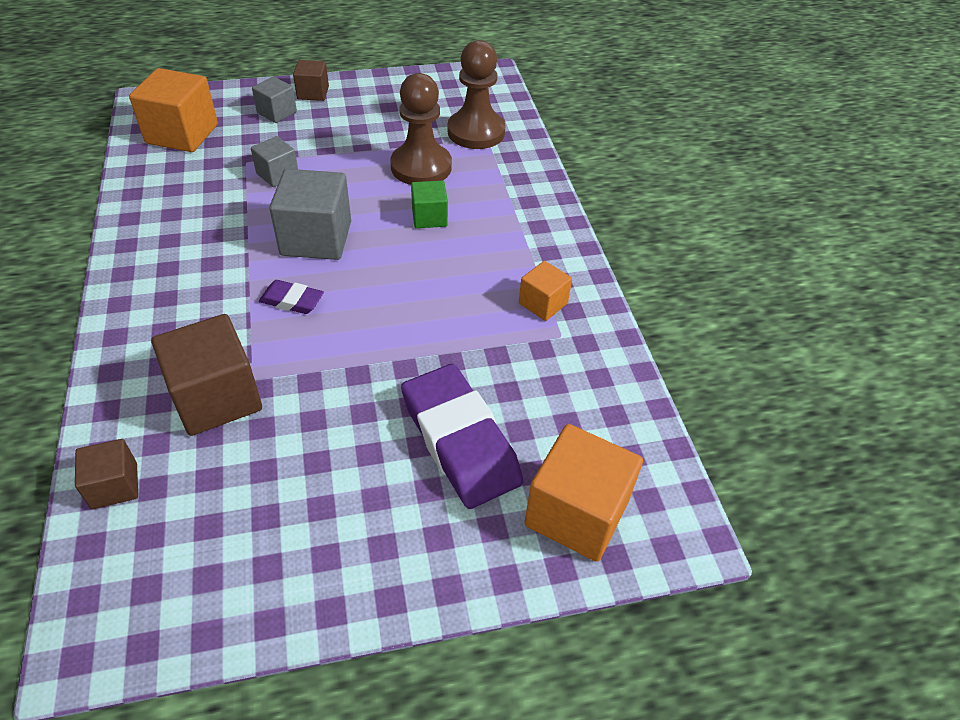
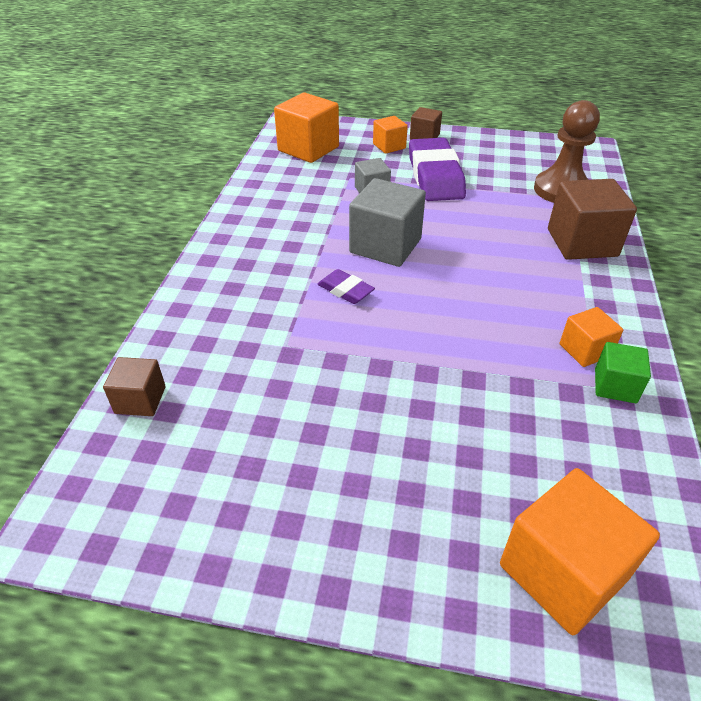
camera: 25 degrees right, 5 degrees down
(216, 397) = (251, 352): brown cube -> brown cube (582, 243)
(277, 112) = (389, 146): grey cube -> orange cube
(421, 167) = (500, 208): brown pawn -> none
(429, 217) = (494, 250): green cube -> green cube (615, 386)
(460, 441) = (458, 456): purple eraser -> purple eraser (435, 176)

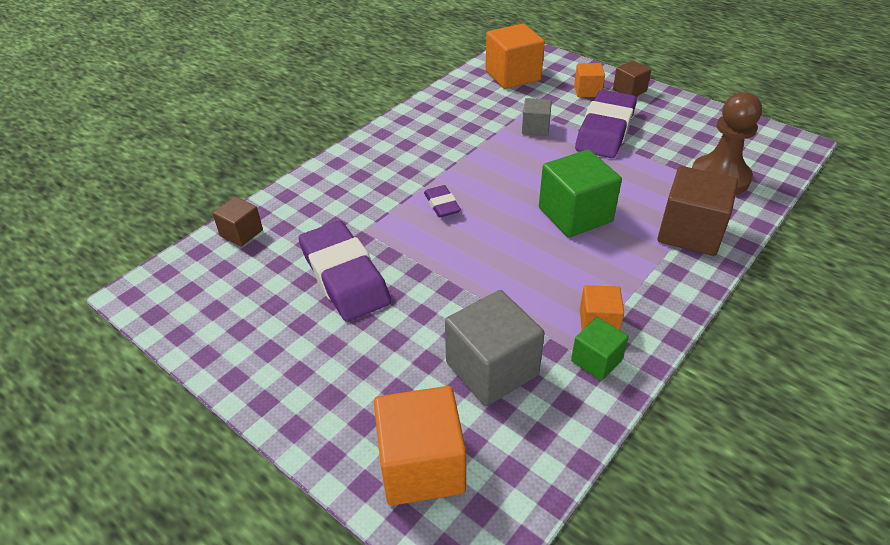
camera: 30 degrees right, 0 degrees up
(307, 402) = (345, 276): none -> purple eraser
(385, 246) = (505, 179): grey cube -> grey cube (492, 368)
(477, 259) = (575, 214): none -> green cube

